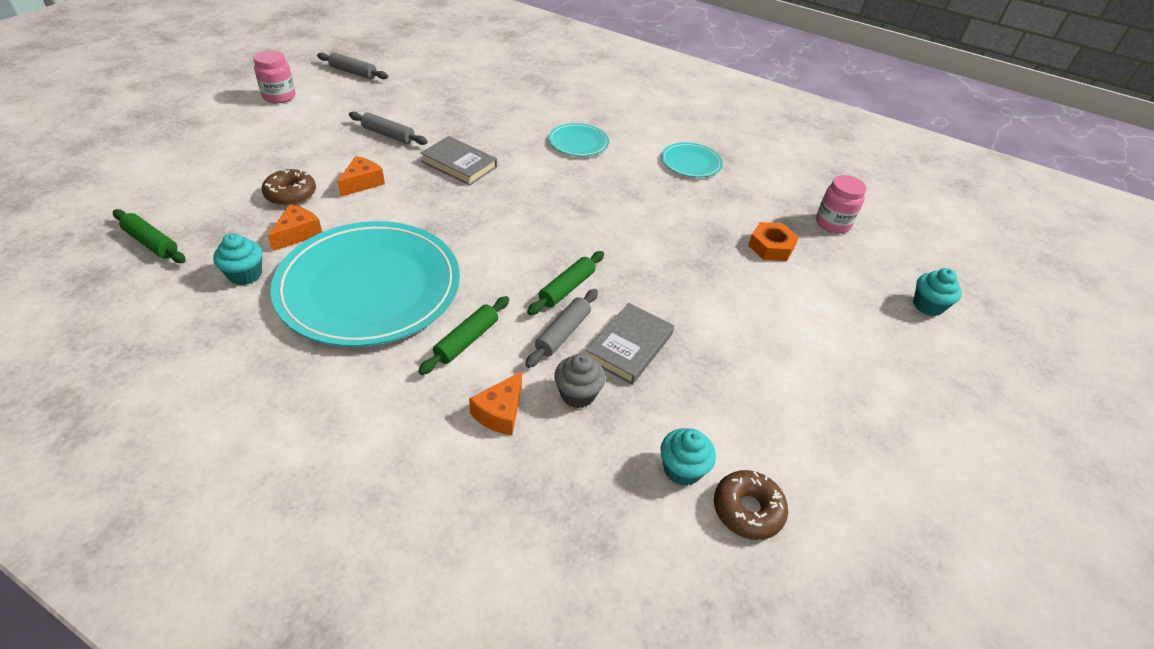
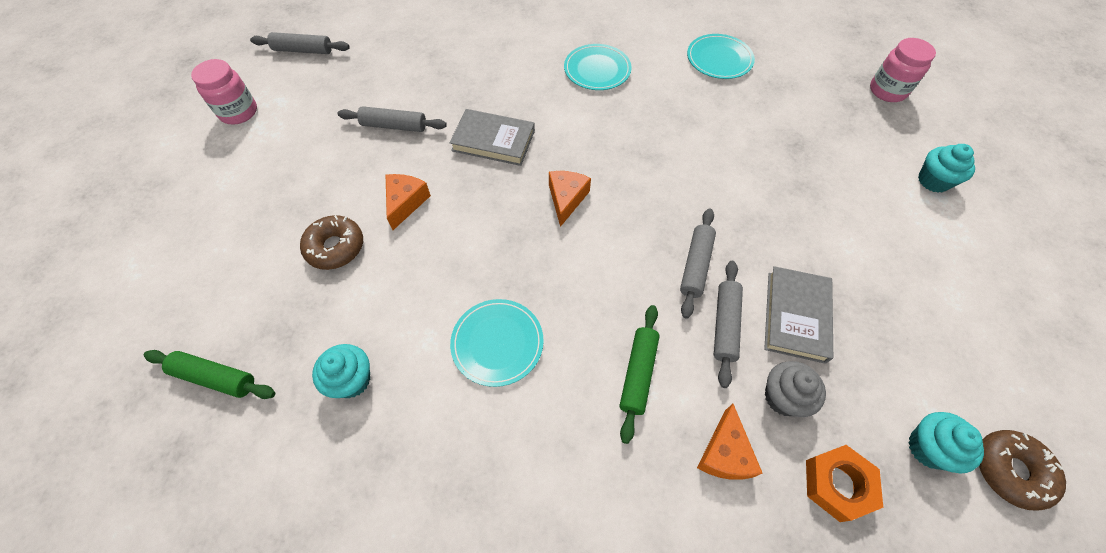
camera: 15 degrees left, 15 degrees up
(298, 234) = (377, 300): orange cheese -> orange cheese (566, 199)
(369, 287) = (497, 343): turquoise plate -> turquoise plate, size x0.45
(567, 288) = (695, 265): green rolling pin -> grey rolling pin
(771, 247) = (850, 140): orange nut -> orange nut (837, 484)
(927, 306) = (1020, 160): turquoise cupcake -> turquoise cupcake (933, 181)

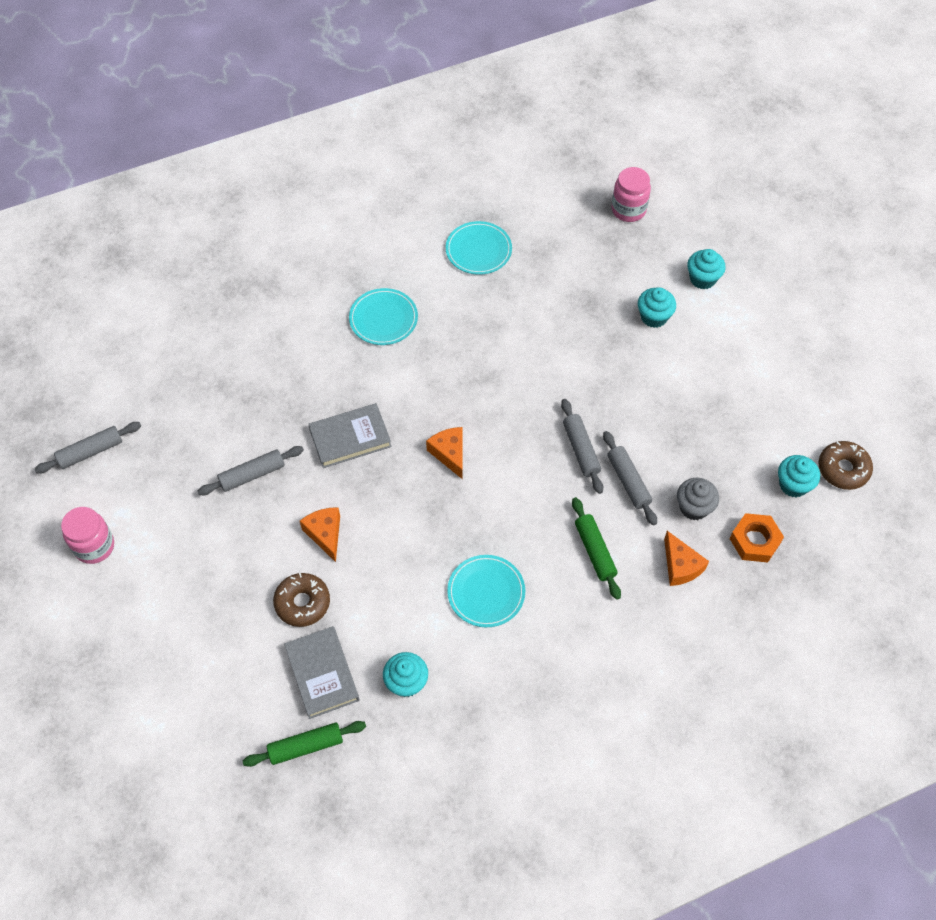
camera: 35 degrees left, 0 degrees up
(796, 316) = (669, 446): grey book -> grey book (322, 674)
(856, 188) = (654, 317): none -> turquoise cupcake

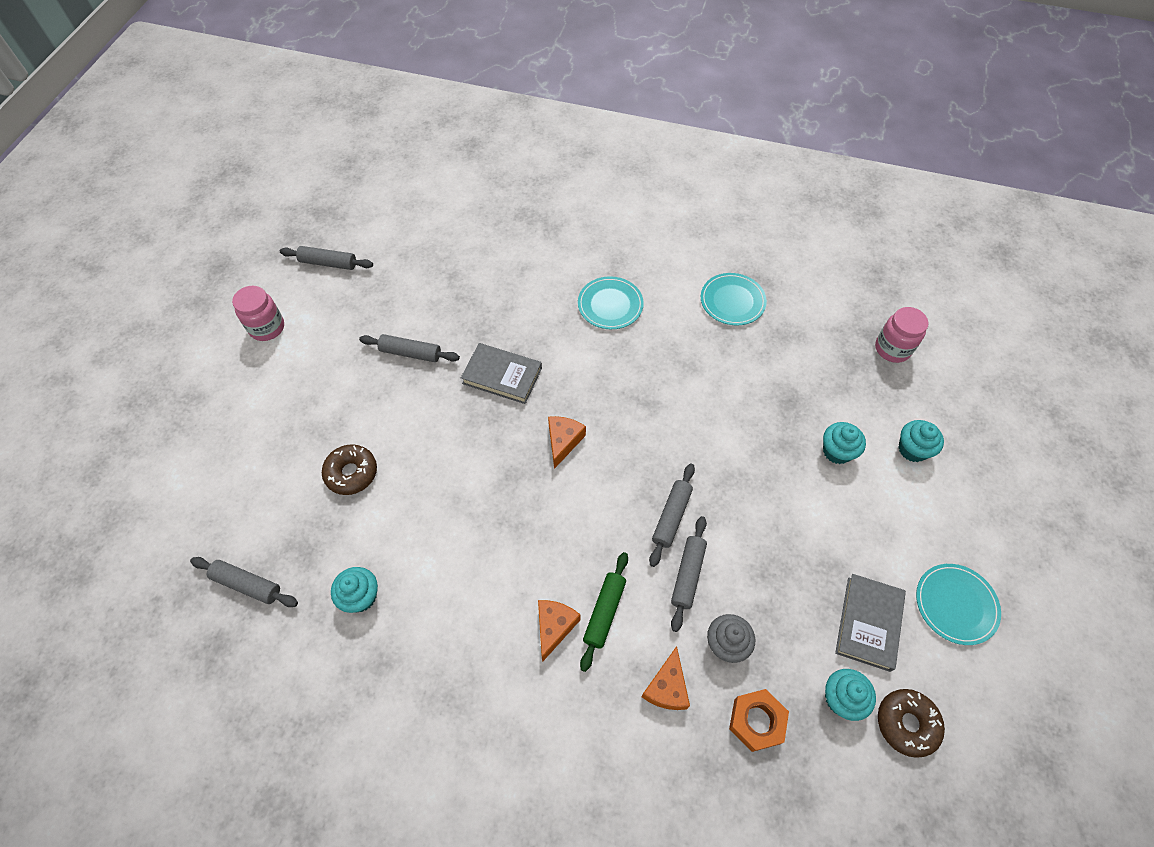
camera: 40 degrees right, 0 degrees up
(306, 746) = (247, 584): green rolling pin -> grey rolling pin
(322, 674) = (312, 538): grey book -> grey book (868, 623)
(325, 534) = (416, 434): orange cheese -> orange cheese (554, 627)
(486, 592) = (486, 574): turquoise plate -> turquoise plate (955, 604)

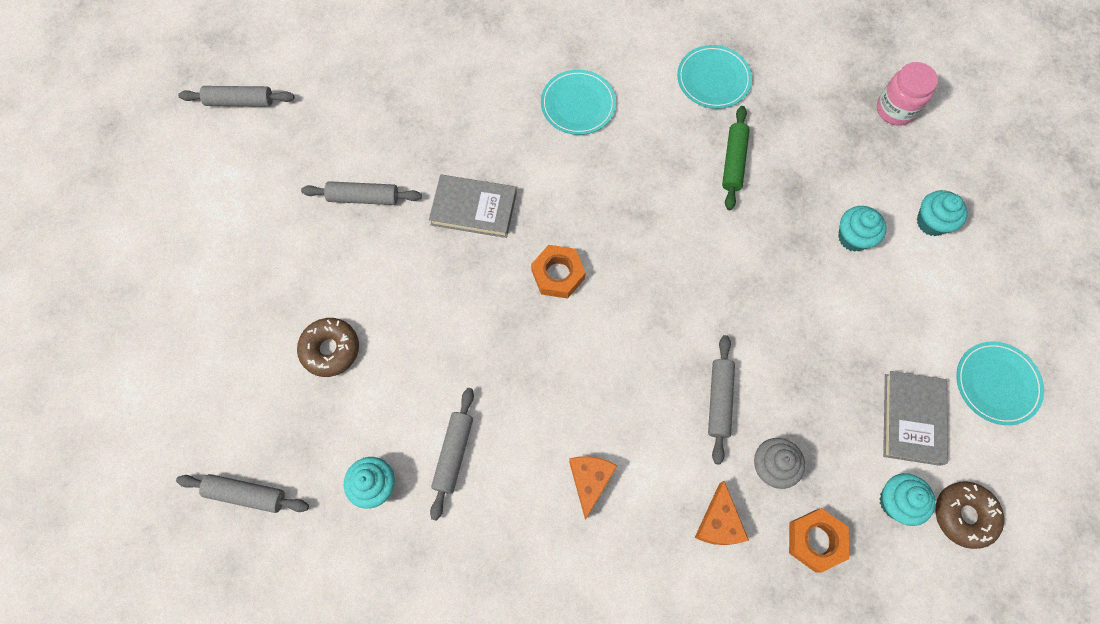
camera: 10 degrees left, 10 degrees up
(267, 328) = (188, 193): pink jar -> none
(563, 441) = (558, 274): orange cheese -> orange nut
(604, 612) = (639, 456): green rolling pin -> green rolling pin (733, 161)
(671, 517) = (690, 340): grey rolling pin -> grey rolling pin (453, 454)

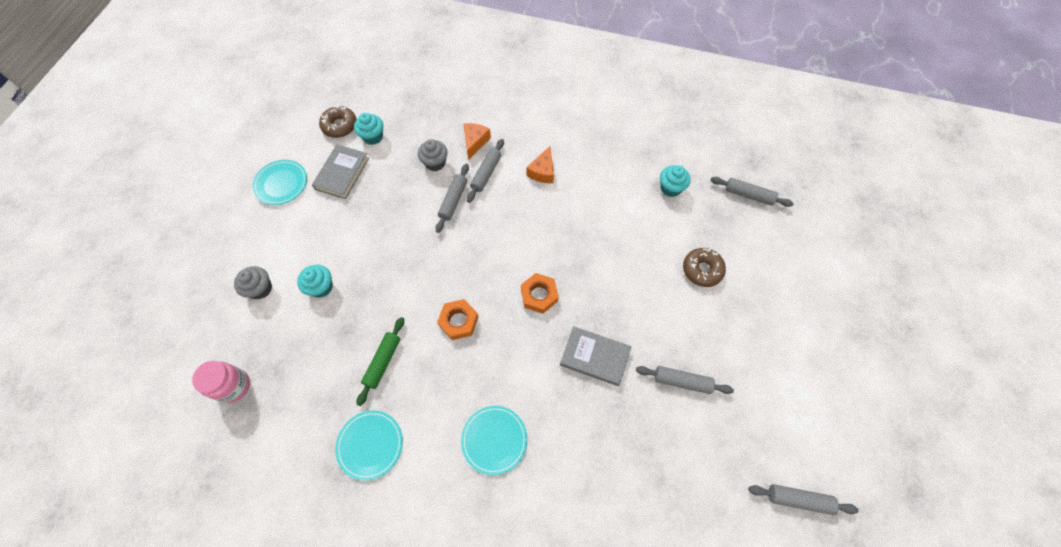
camera: 170 degrees left, 5 degrees down
(453, 454) = (622, 197): grey rolling pin -> grey rolling pin (486, 173)
(815, 540) = (425, 127): orange nut -> orange nut (458, 321)
(931, 222) = (260, 289): turquoise cupcake -> grey cupcake

